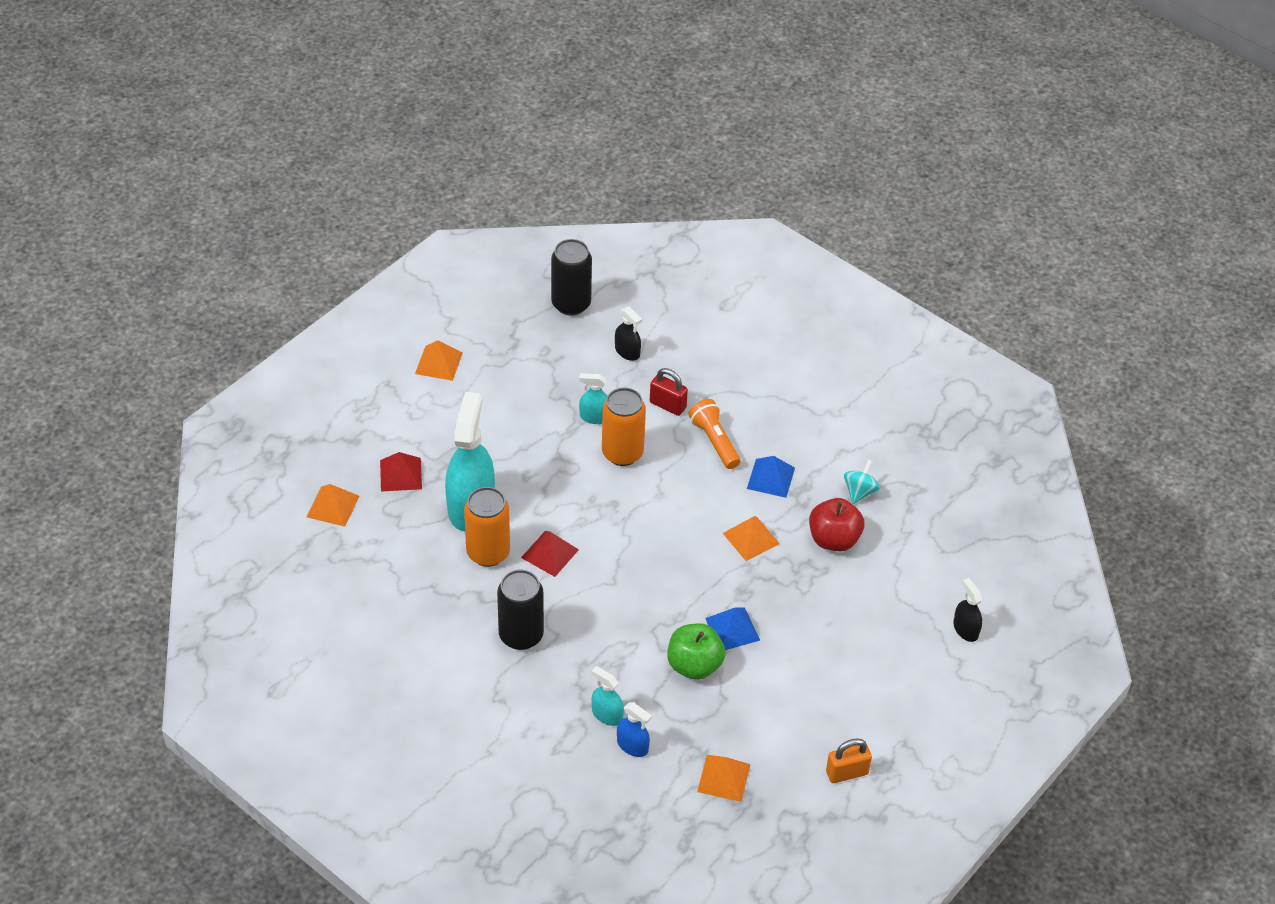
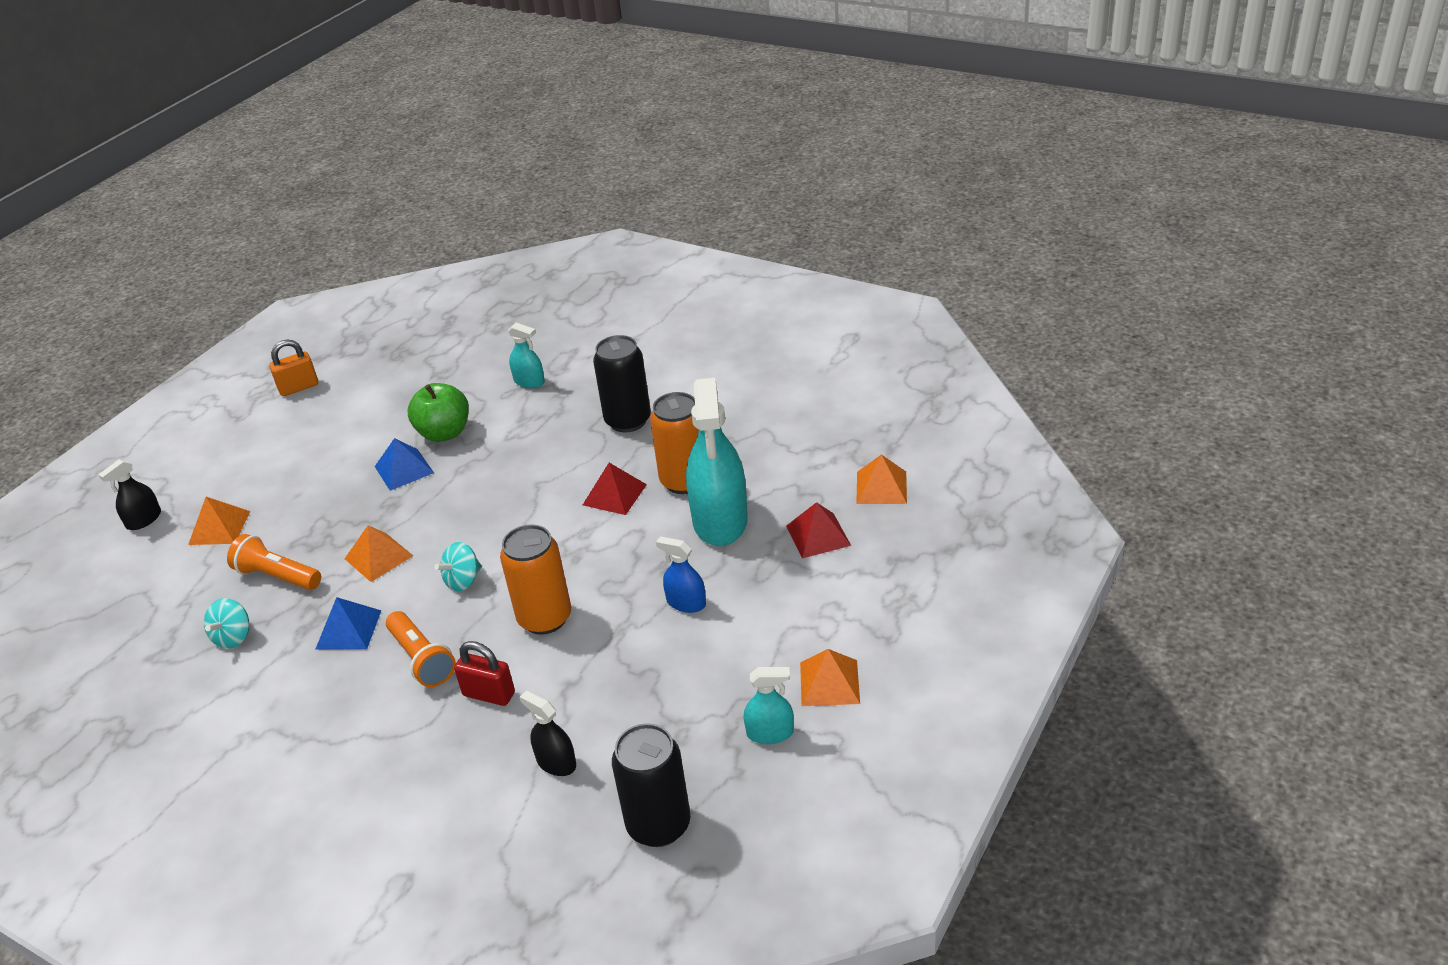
camera: 175 degrees right, 10 degrees down
(595, 417) = (588, 656): turquoise spray bottle -> turquoise spray bottle (770, 733)
(632, 746) = (502, 366): blue spray bottle -> blue spray bottle (686, 603)
(682, 499) = (463, 581): none -> turquoise spinning top
(723, 778) = (415, 363): orange pyramid -> orange pyramid (219, 527)
(834, 539) = (277, 576): red apple -> orange flashlight
(965, 629) = (144, 520): black spray bottle -> black spray bottle turned 75 degrees clockwise

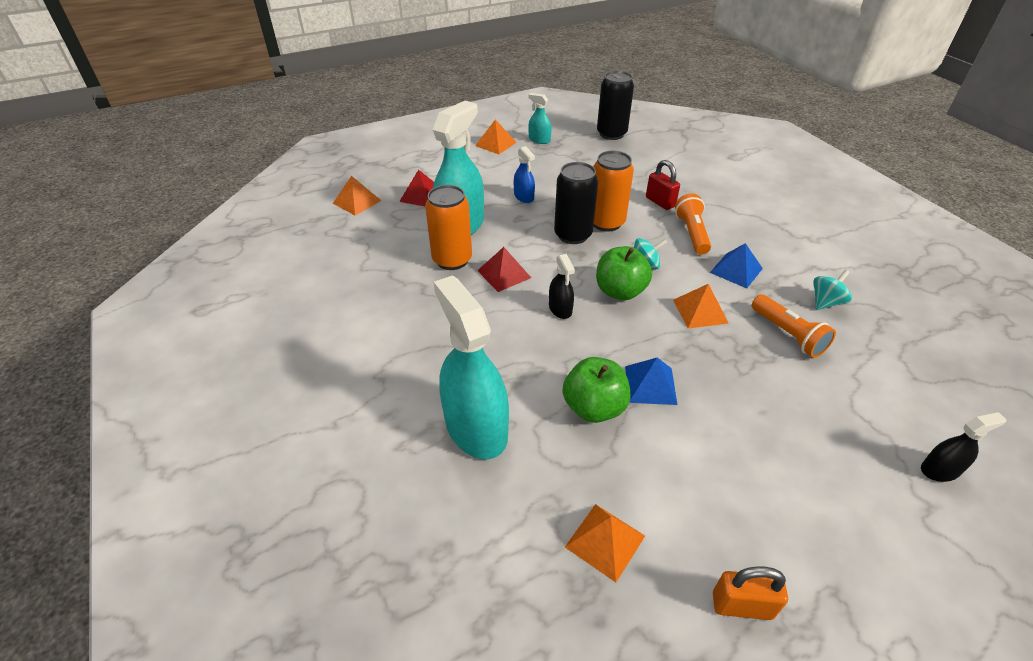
camera: 150 degrees left, 5 degrees up
(219, 527) = (846, 413): orange pyramid -> orange pyramid (605, 541)
(475, 537) = (620, 291): none -> green apple
(529, 382) = (476, 427): turquoise spray bottle -> turquoise spray bottle, size x2.14
(556, 762) = (641, 165): black spray bottle -> black spray bottle (560, 309)
(628, 420) = (437, 329): black can -> black can (573, 235)

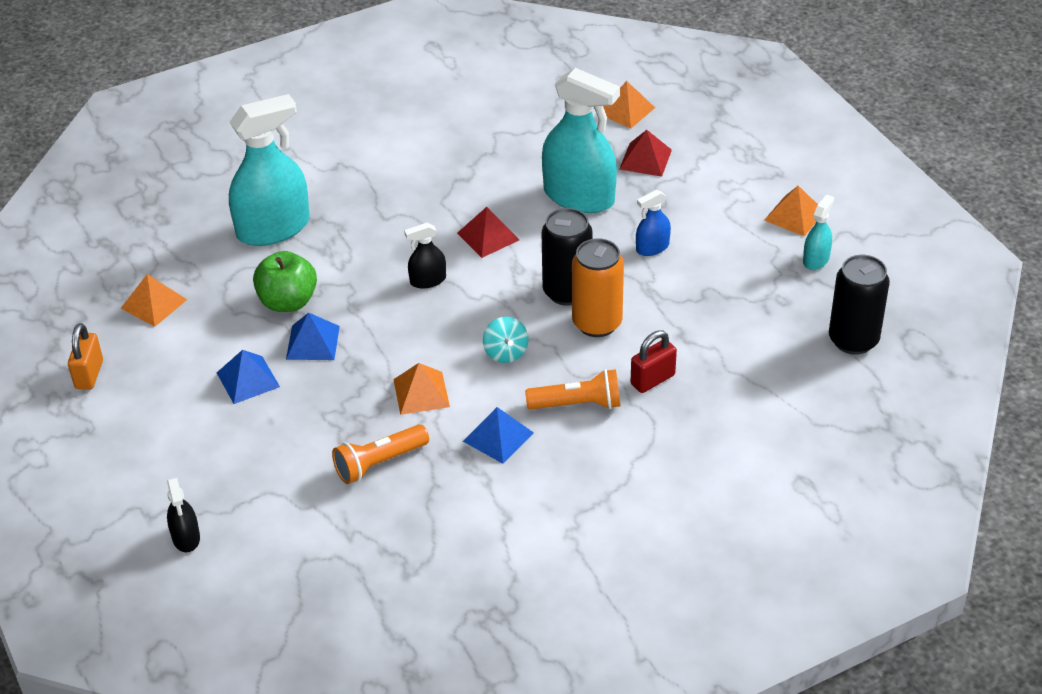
camera: 90 degrees right, 0 degrees up
(452, 260) = (512, 195): orange can -> none
(620, 291) = (456, 328): green apple -> none
(712, 434) = (248, 379): none -> blue pyramid
(825, 302) = (435, 511): turquoise spinning top -> none

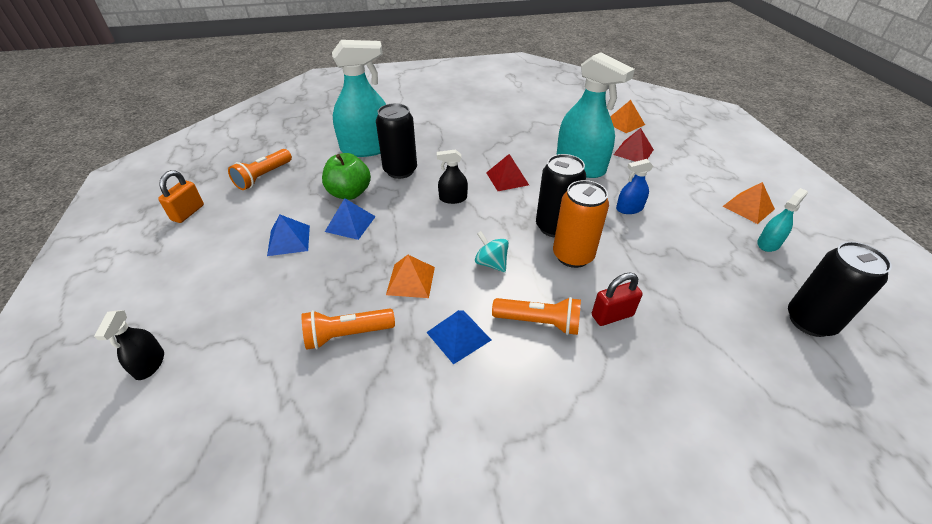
camera: 15 degrees right, 0 degrees up
(154, 303) = (263, 177): orange pyramid -> orange flashlight
(339, 254) = (400, 170): none -> black can
(505, 353) = (491, 263): turquoise spinning top -> turquoise spinning top turned 135 degrees clockwise

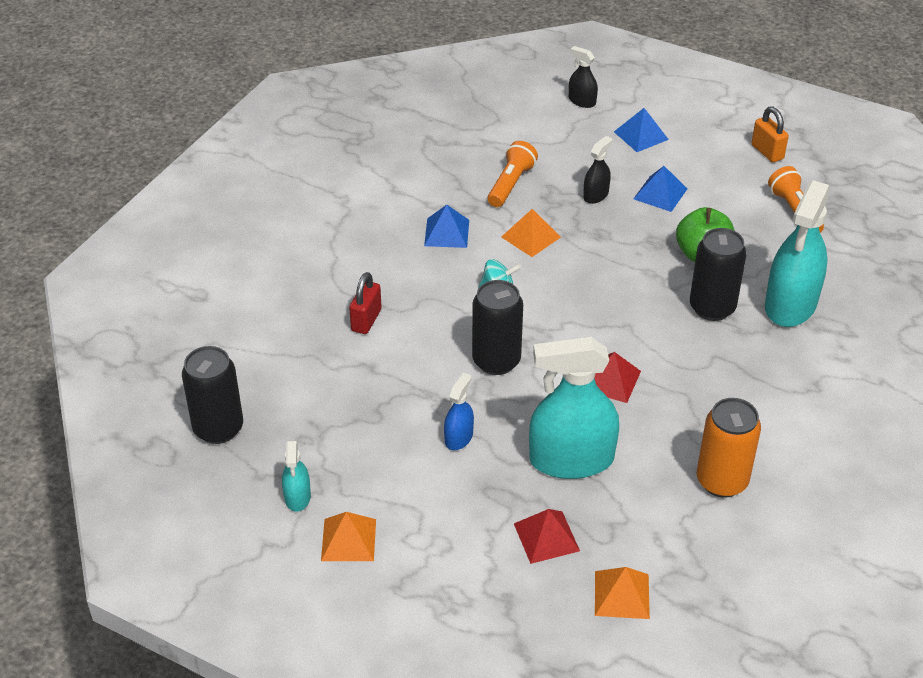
camera: 130 degrees right, 0 degrees up
(350, 224) = (647, 235): blue pyramid -> blue pyramid (641, 135)
(453, 198) = (618, 319): black spray bottle -> black spray bottle (595, 195)
(539, 322) = (409, 278): orange flashlight -> none
(573, 256) = (448, 345): orange can -> orange can (722, 481)

